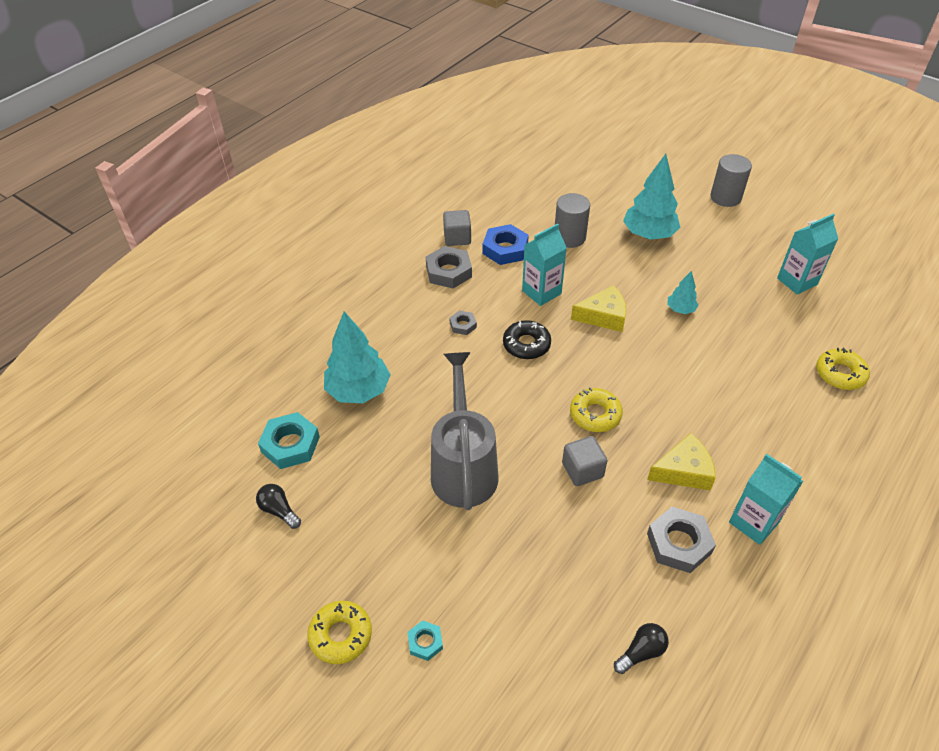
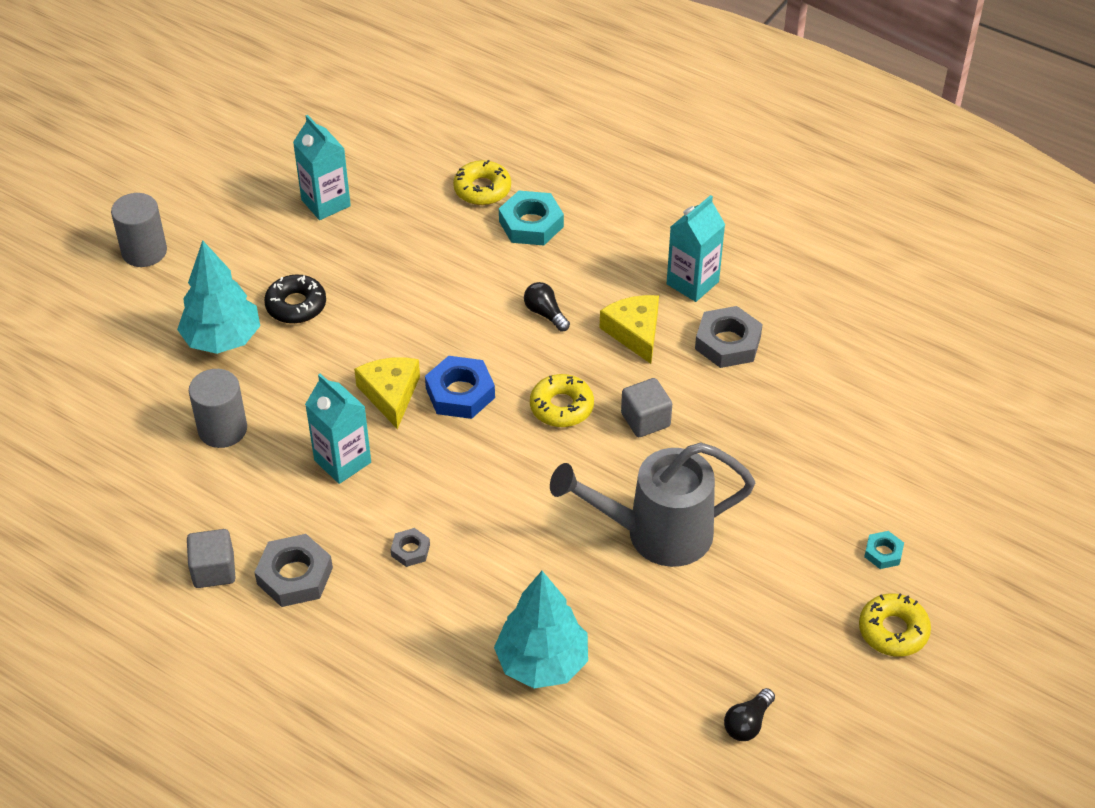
camera: 95 degrees left, 0 degrees up
(290, 444) = (644, 730): turquoise nut -> turquoise nut (531, 224)
(505, 249) = (245, 507): blue nut -> blue nut (460, 393)
(526, 344) = (446, 476): black donut -> black donut (296, 305)
(641, 652) = (853, 378): black light bulb -> black light bulb (545, 313)
(680, 309) = (377, 316): turquoise tree -> none

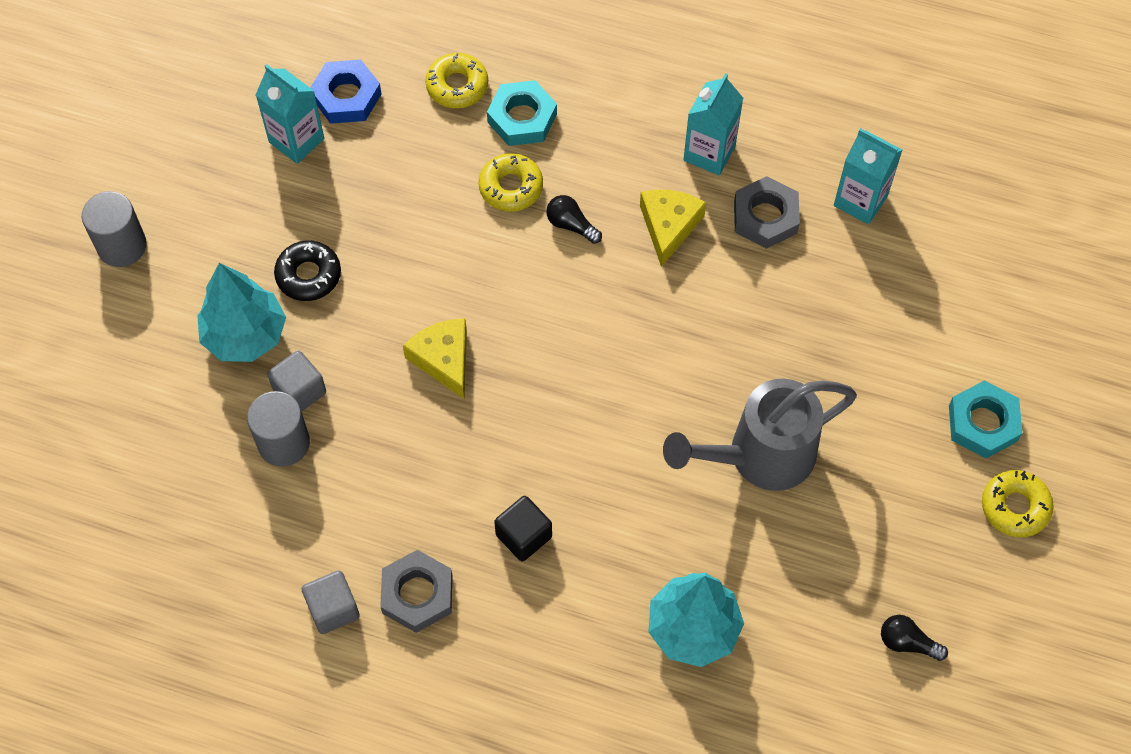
camera: 15 degrees left, 15 degrees up
(342, 461) = (421, 450): turquoise carton -> turquoise carton (860, 200)
(410, 550) = (524, 536): grey nut -> black cube
(460, 393) = (514, 341): blue nut -> blue nut (346, 96)
(561, 407) = (622, 332): yellow donut -> yellow donut (511, 187)
(635, 332) = (669, 226): yellow cheese -> yellow cheese turned 45 degrees clockwise
(645, 420) = (710, 328): grey cube -> grey cube (299, 391)
(747, 723) = (907, 642): black light bulb -> black light bulb turned 90 degrees clockwise
(883, 553) = (983, 423): turquoise nut -> turquoise nut, size x1.87

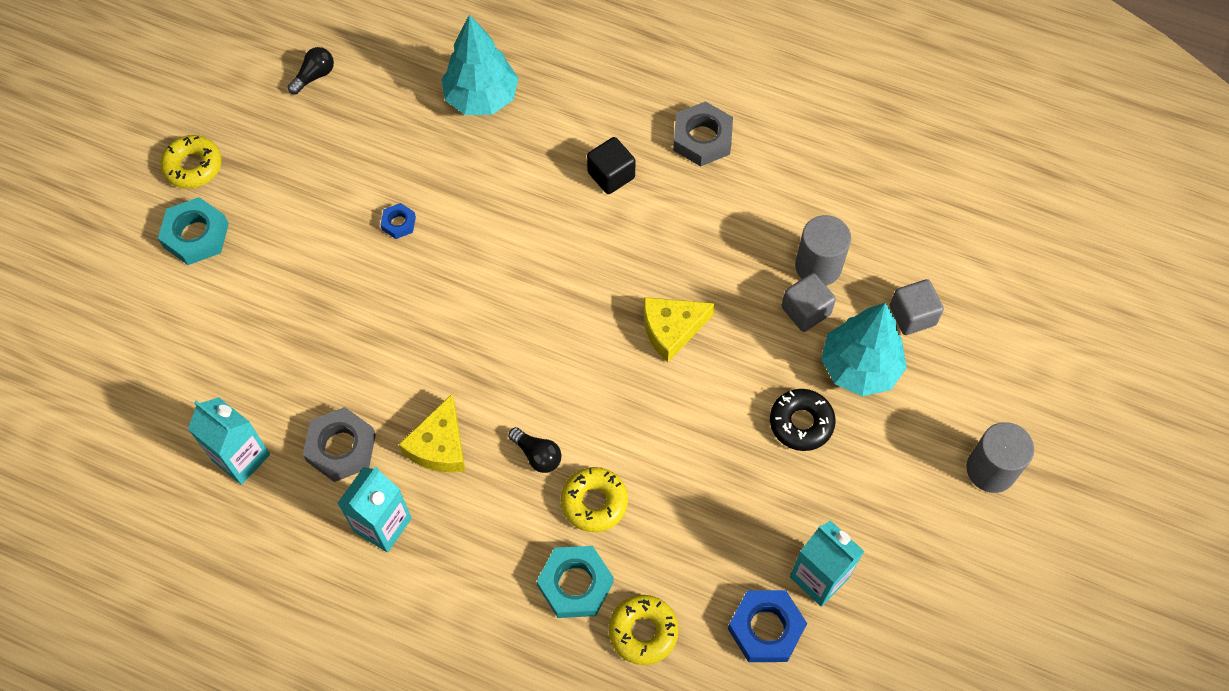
camera: 175 degrees left, 0 degrees up
(333, 609) = (771, 133): grey cube -> grey cube (912, 316)
(443, 359) = (672, 329): yellow cheese -> yellow cheese turned 90 degrees clockwise
(760, 456) = (398, 223): grey watering can -> blue nut
(907, 642) = (314, 76): black light bulb -> black light bulb turned 75 degrees counterclockwise

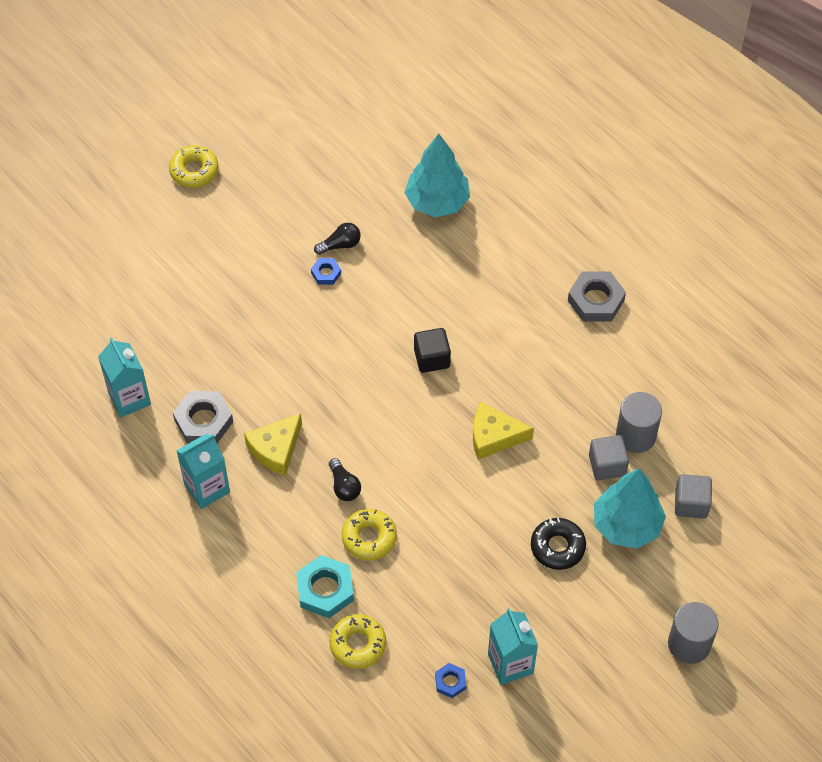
camera: 25 degrees right, 5 degrees down
(196, 235) = (172, 223): turquoise nut -> none
(314, 76) = (317, 136): black light bulb -> black light bulb (340, 245)
(611, 175) = (508, 301): black cube -> black cube (432, 358)
(766, 628) = (450, 682): blue nut -> blue nut, size x0.54

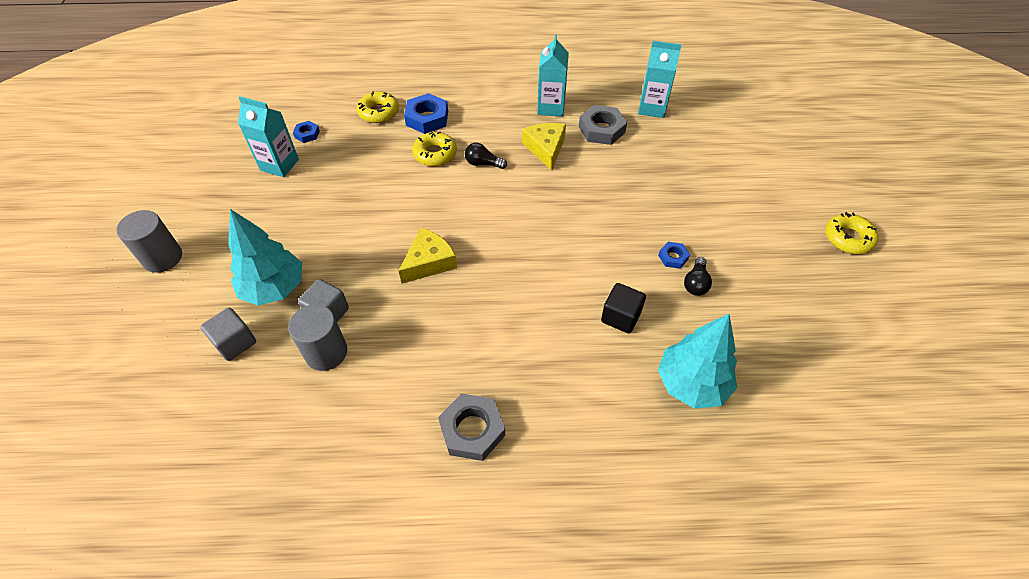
camera: 130 degrees right, 5 degrees down
(325, 589) = (427, 118): turquoise nut -> blue nut
(432, 358) = (532, 270): black cube -> black cube (620, 317)
(557, 547) = (312, 238): black donut -> none

